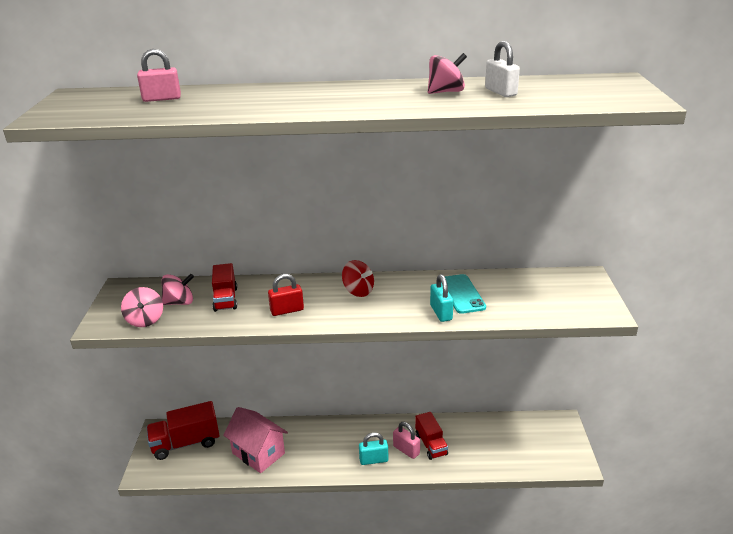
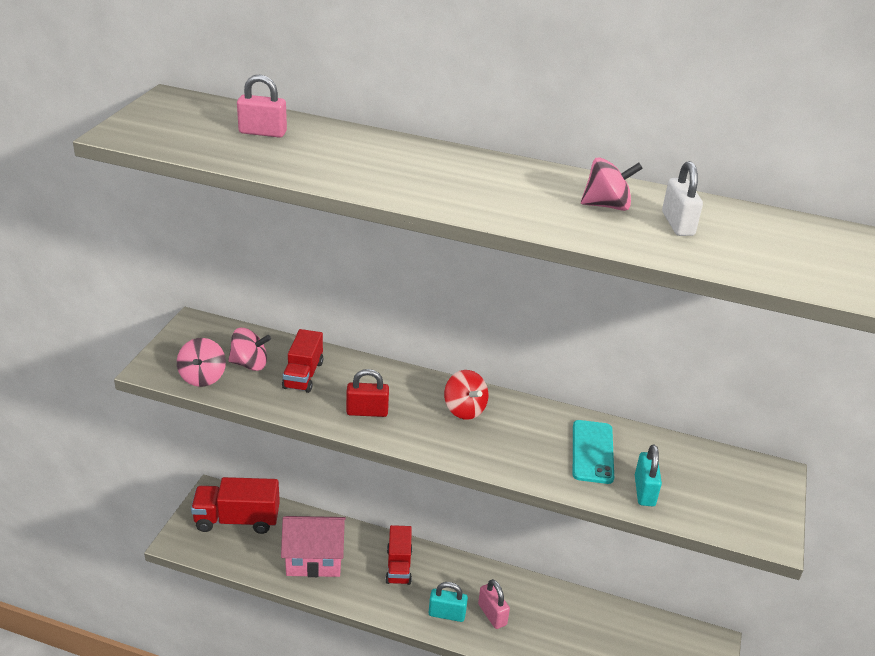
camera: 15 degrees right, 5 degrees up
(258, 453) = (314, 560): pink house -> pink house turned 60 degrees counterclockwise
(431, 445) = (526, 617): red truck -> red truck (398, 566)
(441, 312) = (552, 471): turquoise padlock -> turquoise padlock (644, 491)

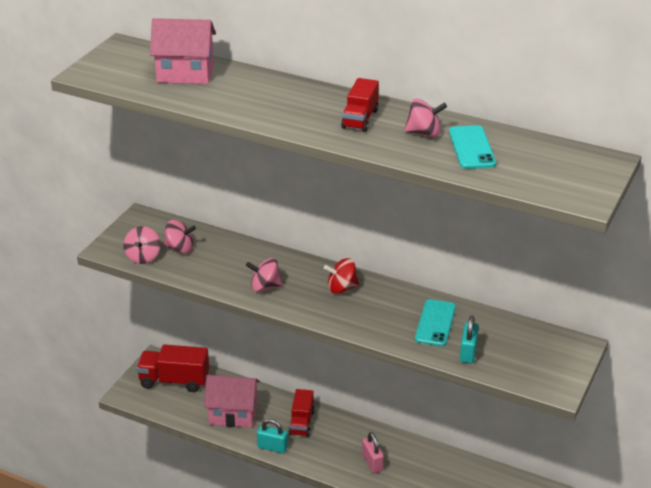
camera: 10 degrees right, 0 degrees up
(262, 132) = (185, 73): pink padlock -> pink house
(303, 375) = (220, 258): red truck -> red truck (360, 119)
(367, 412) = (265, 287): red padlock -> pink spinning top
(447, 614) = (335, 460): turquoise padlock -> turquoise padlock (272, 447)
(464, 409) = (341, 288): red spinning top -> red spinning top turned 105 degrees clockwise
(677, 224) = (471, 148): white padlock -> turquoise phone

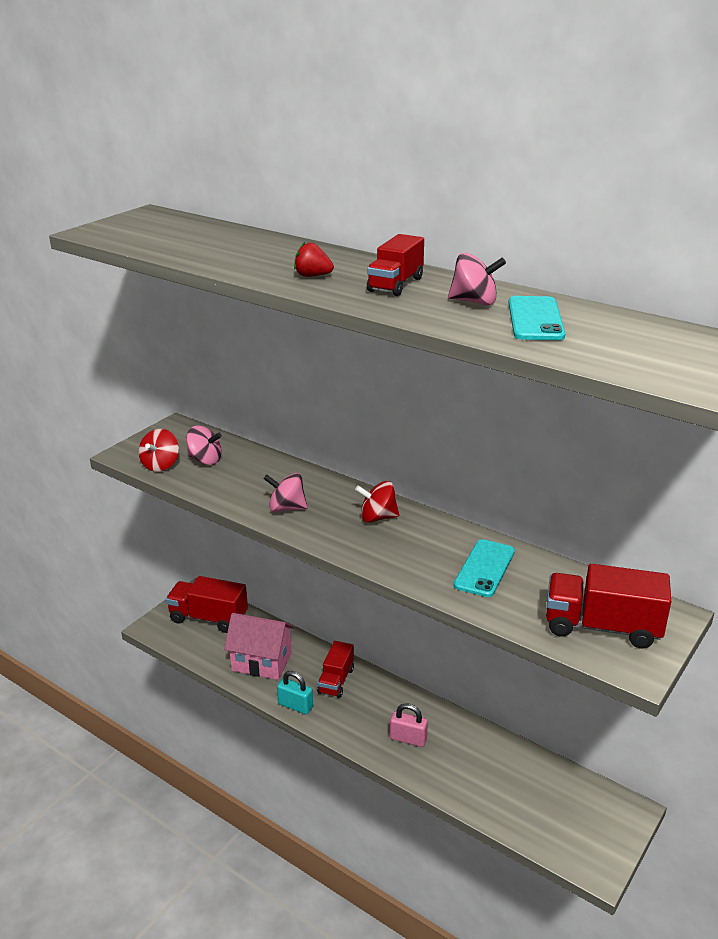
camera: 10 degrees right, 5 degrees down
(143, 257) = (160, 465): pink spinning top -> red spinning top
(185, 73) = (204, 237): pink house -> none
(293, 114) = (312, 276): none -> red strawberry
(372, 463) = (408, 739): pink padlock -> pink padlock turned 60 degrees counterclockwise
(468, 353) = (520, 608): turquoise padlock -> none
(529, 360) = (602, 627): none -> red truck

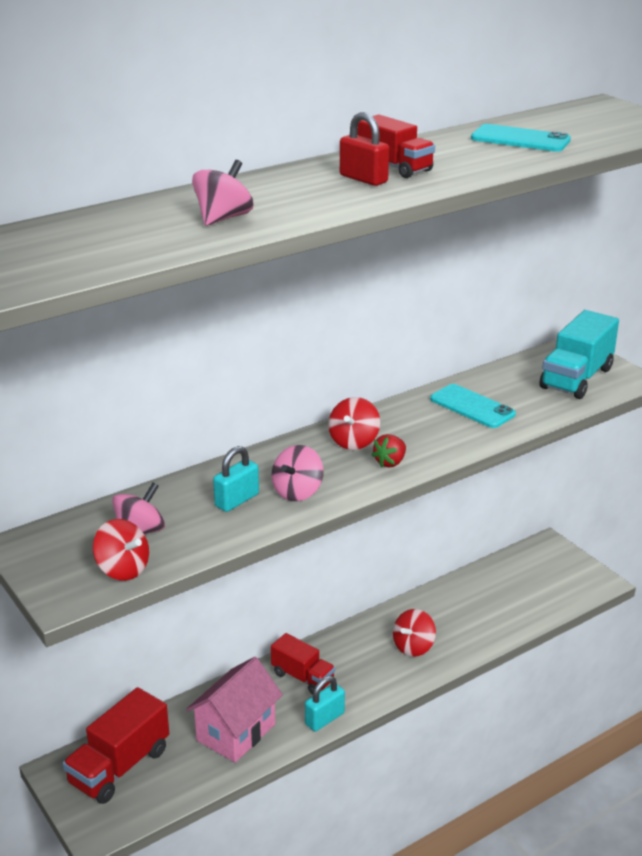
camera: 70 degrees left, 0 degrees up
(262, 486) = (237, 500): none -> turquoise padlock
(312, 276) = (338, 193): red strawberry -> red strawberry (390, 462)
(354, 279) = (363, 179): none -> red padlock
(408, 739) = (413, 647): pink padlock -> red spinning top
(474, 302) = (464, 149): pink spinning top -> pink spinning top (223, 218)
(602, 627) = (576, 378): red truck -> turquoise truck

